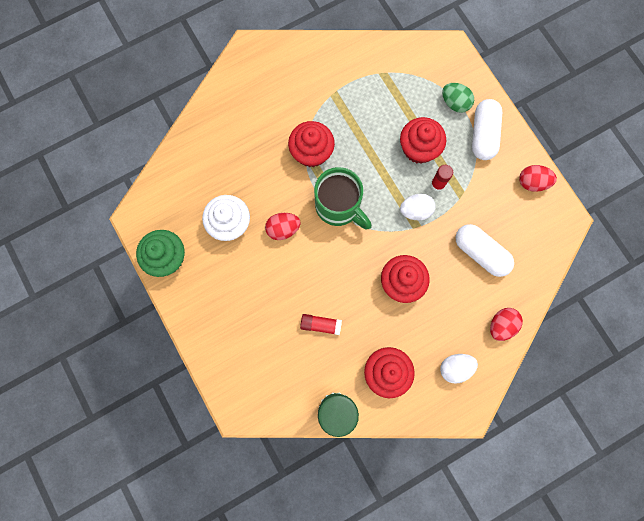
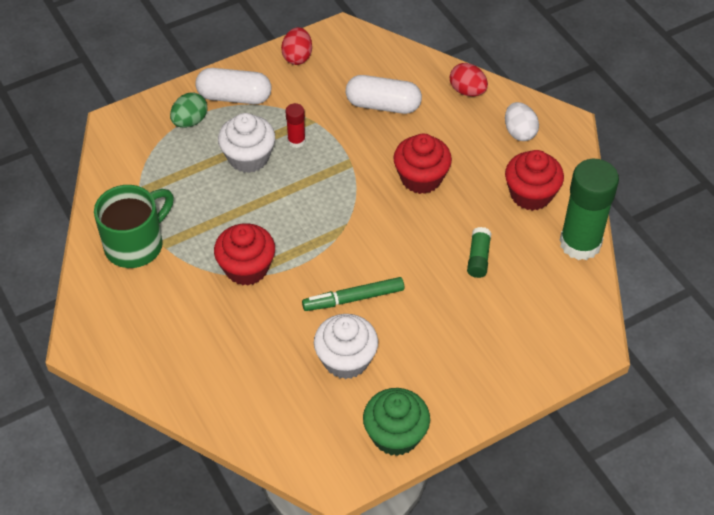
camera: 90 degrees left, 25 degrees down
(283, 229) = (353, 298): red egg -> green marker
(321, 325) = (478, 258): red glue stick -> green glue stick
(339, 206) = (323, 239): green mug -> green mug (136, 244)
(415, 211) = (330, 162): white egg -> none
(419, 148) = (248, 157): red cupcake -> white cupcake
(480, 253) = (383, 105): white capsule -> white capsule turned 60 degrees clockwise

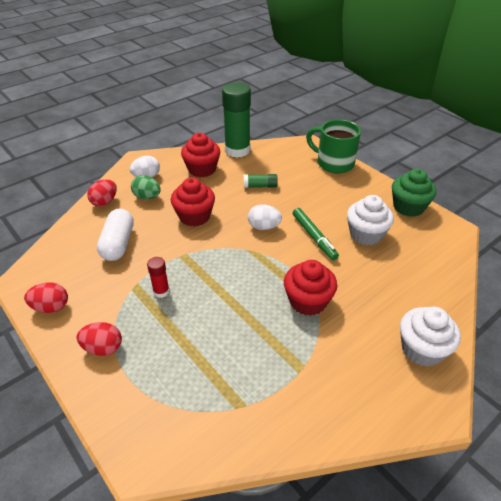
camera: 100 degrees left, 10 degrees down
(136, 244) = (309, 391): green mug -> green mug (334, 163)
(190, 121) = (138, 381): green egg -> green egg (147, 197)
(234, 97) = (103, 348): white capsule -> red egg
(248, 157) = (184, 322): white cupcake -> white cupcake (422, 349)
(385, 248) = (264, 227): none -> white egg

